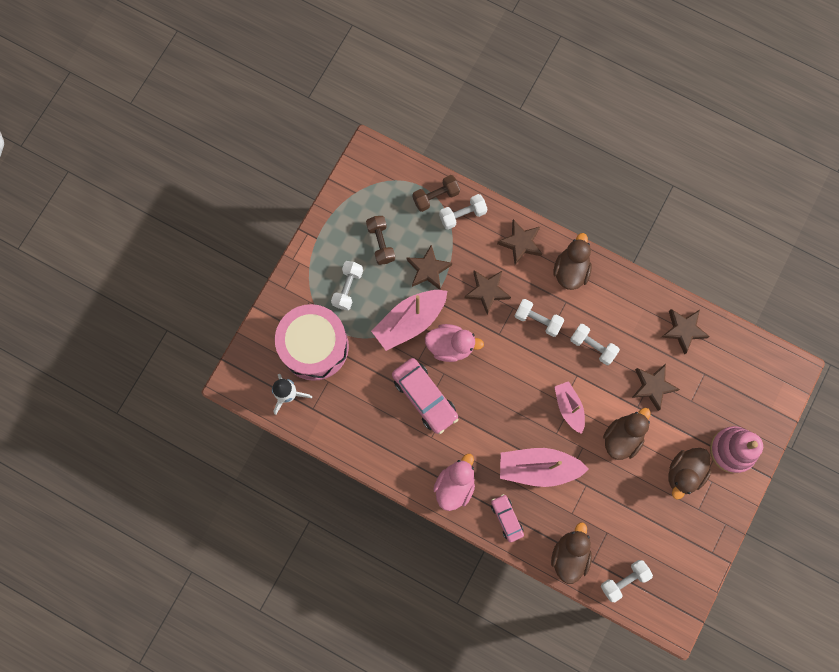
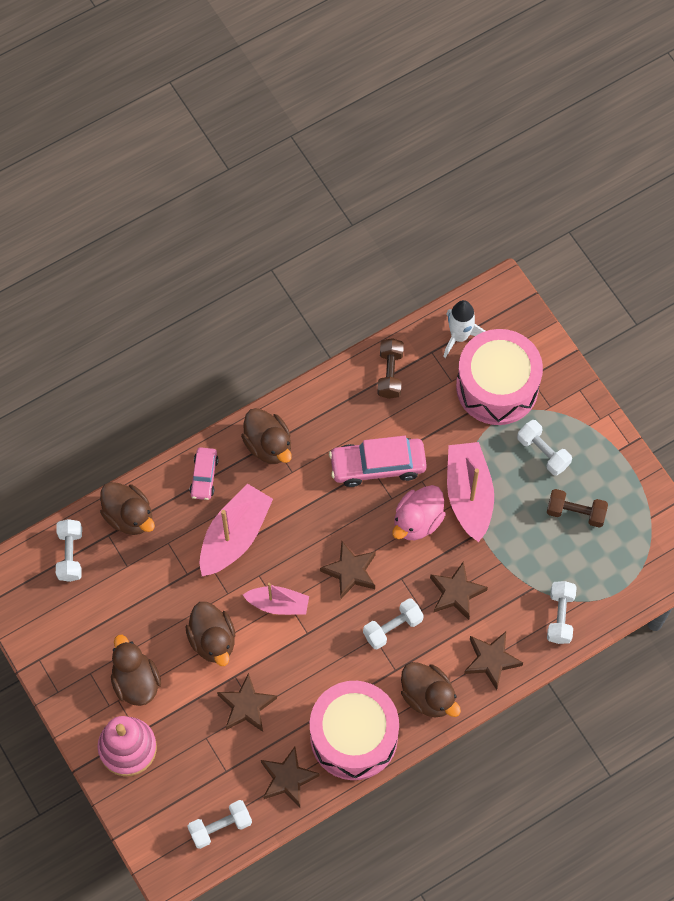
camera: 120 degrees right, 10 degrees down
(428, 269) = (517, 545): brown star -> brown star (350, 572)
(436, 196) = (598, 600): brown dumbbell -> brown dumbbell (390, 373)
(454, 485) = (268, 445): pink duck -> brown duck
(506, 518) = (204, 476): pink car -> pink car turned 90 degrees clockwise
(592, 346) = (329, 668): white dumbbell -> white dumbbell (220, 827)
(628, 303) = (354, 737): none -> pink drum

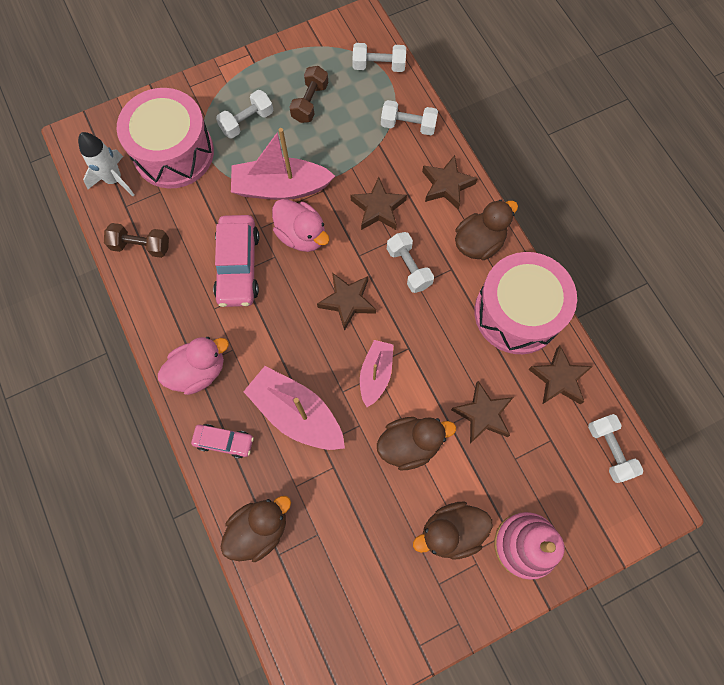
camera: 85 degrees left, 5 degrees up
(70, 554) = (297, 601): white dumbbell -> white dumbbell (379, 66)
(268, 445) = (199, 371): brown duck -> pink duck

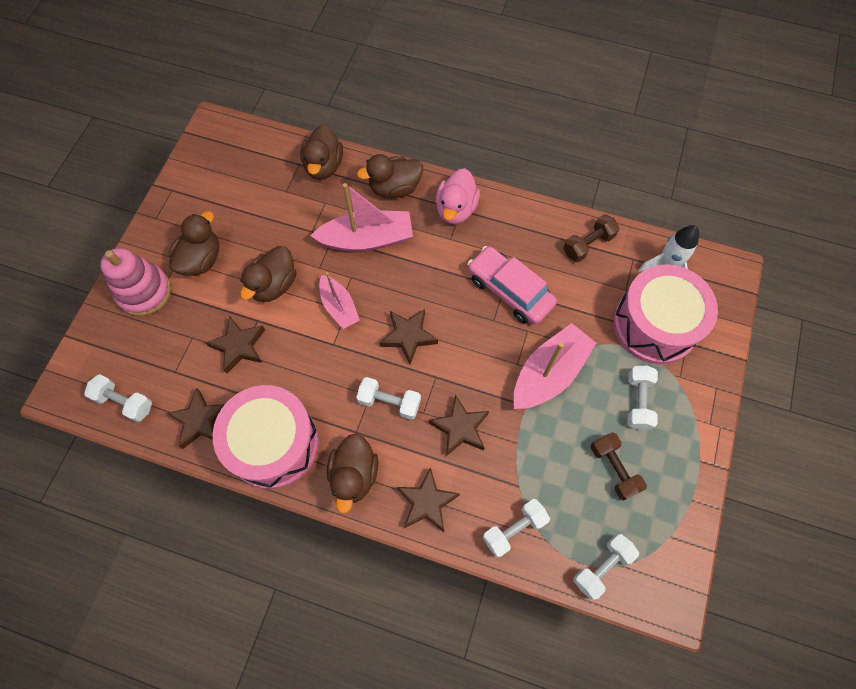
camera: 135 degrees right, 5 degrees down
(224, 441) = (394, 188): pink car -> brown duck
(302, 235) = (492, 352): pink duck -> none

